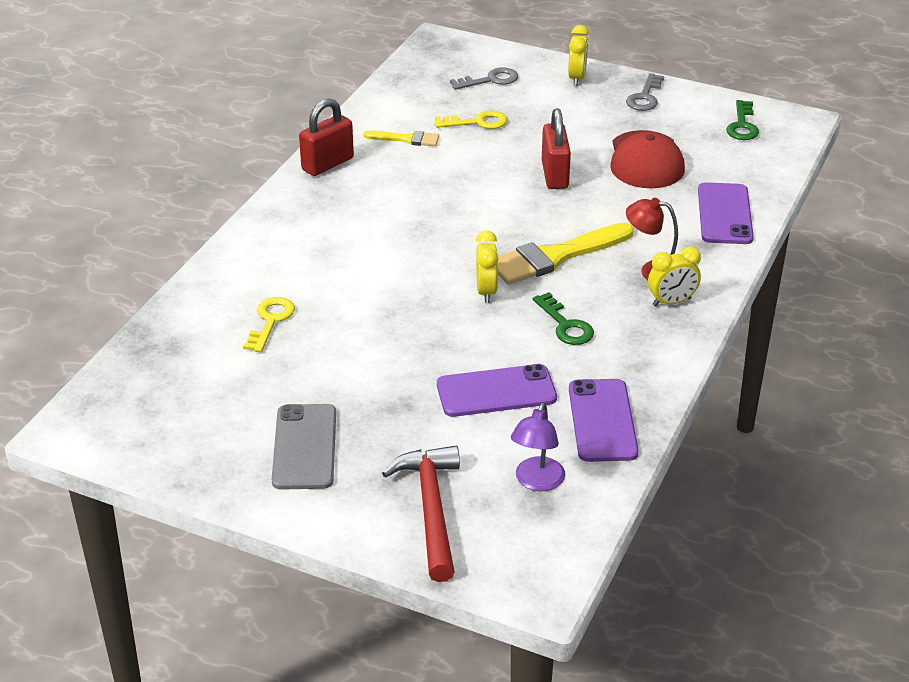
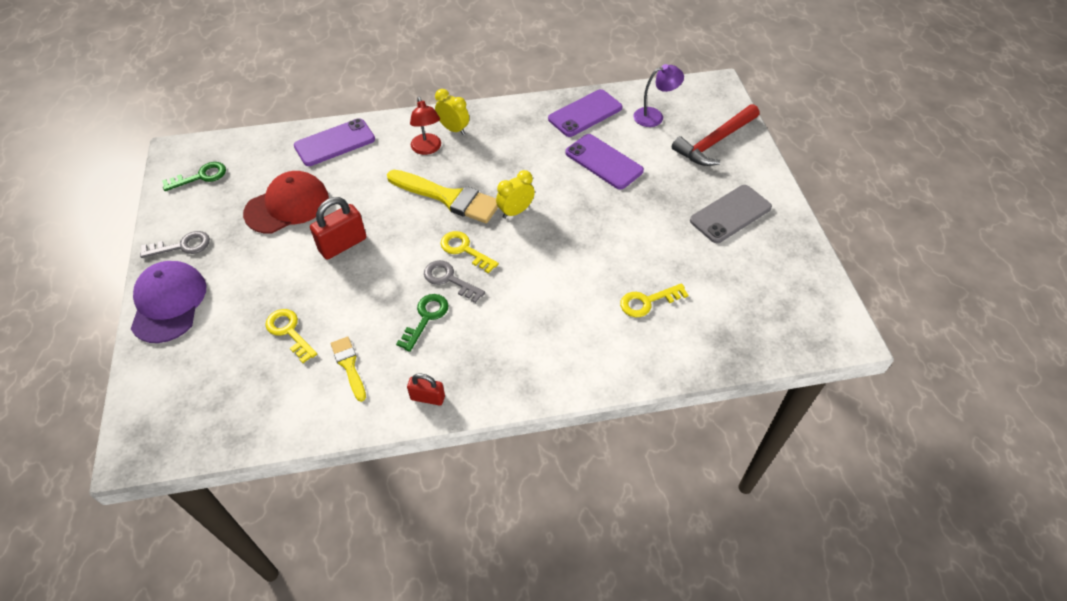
camera: 125 degrees left, 15 degrees up
(327, 164) = (427, 398): red padlock -> red padlock, size x0.61
(468, 239) = (464, 250): none -> yellow key
(490, 80) = (203, 362): grey key -> grey key (449, 279)
(566, 325) = (516, 161): green key -> green key (426, 318)
(576, 78) = (168, 303): yellow clock -> purple cap

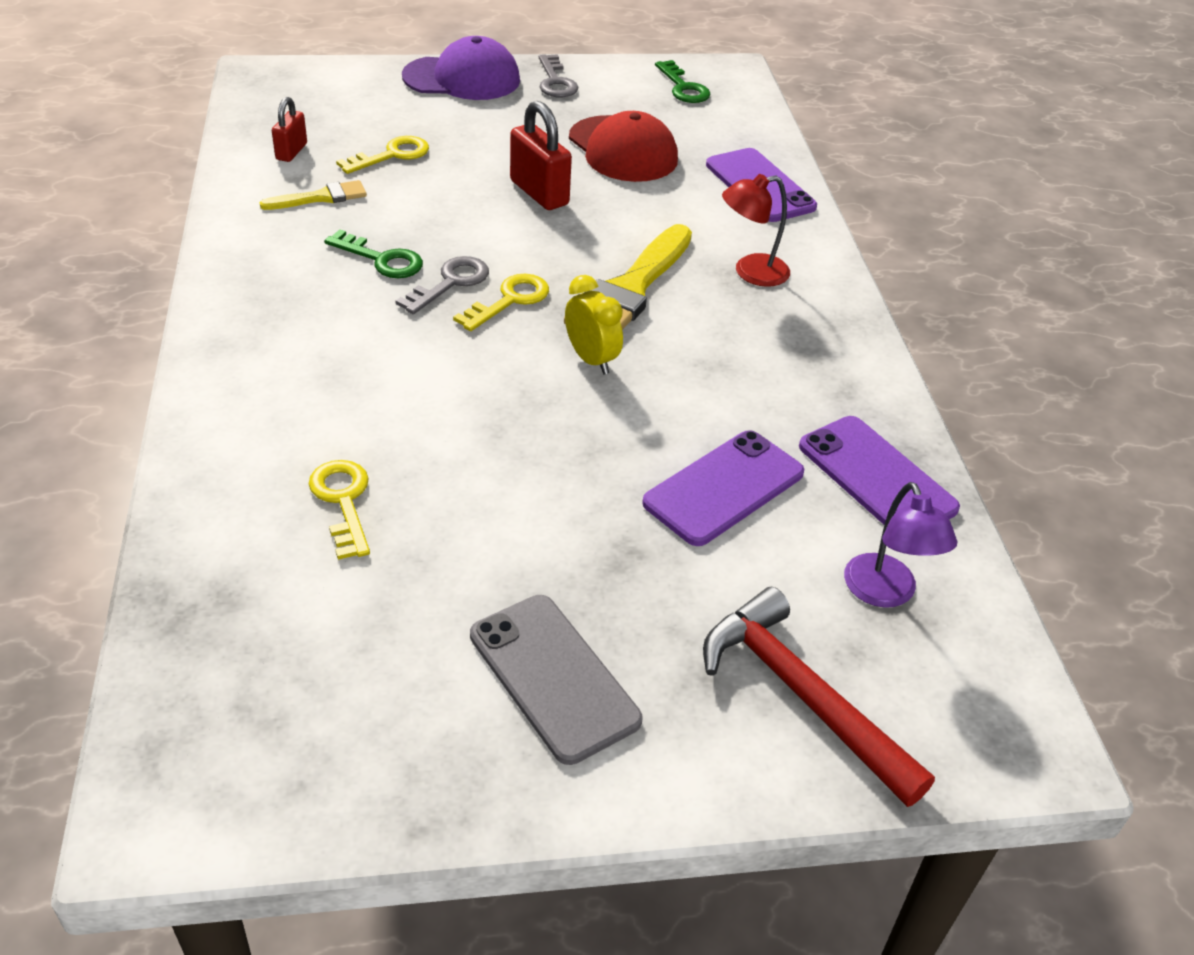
camera: 90 degrees right, 10 degrees down
(427, 398) = (242, 256): red padlock -> red padlock (291, 152)
(453, 129) = (805, 302): yellow clock -> none

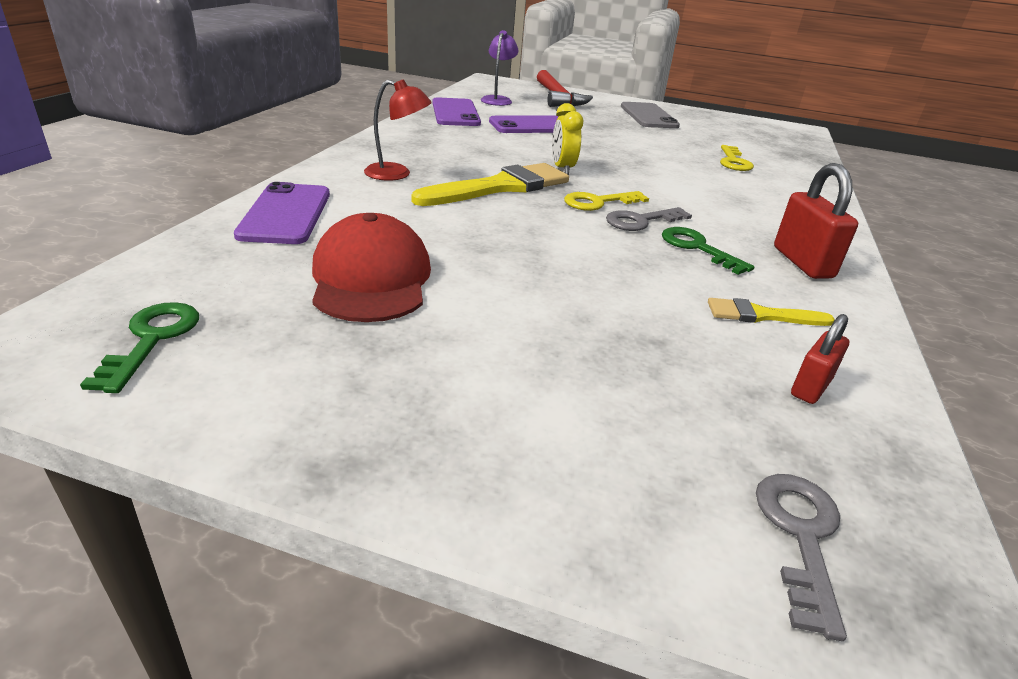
camera: 155 degrees left, 10 degrees down
(392, 155) = (667, 345): yellow key -> none
(462, 78) = (492, 469): purple cap -> none
(539, 193) = (513, 261): red padlock -> red padlock (802, 262)
(555, 82) = (332, 410): grey key -> grey key (800, 536)

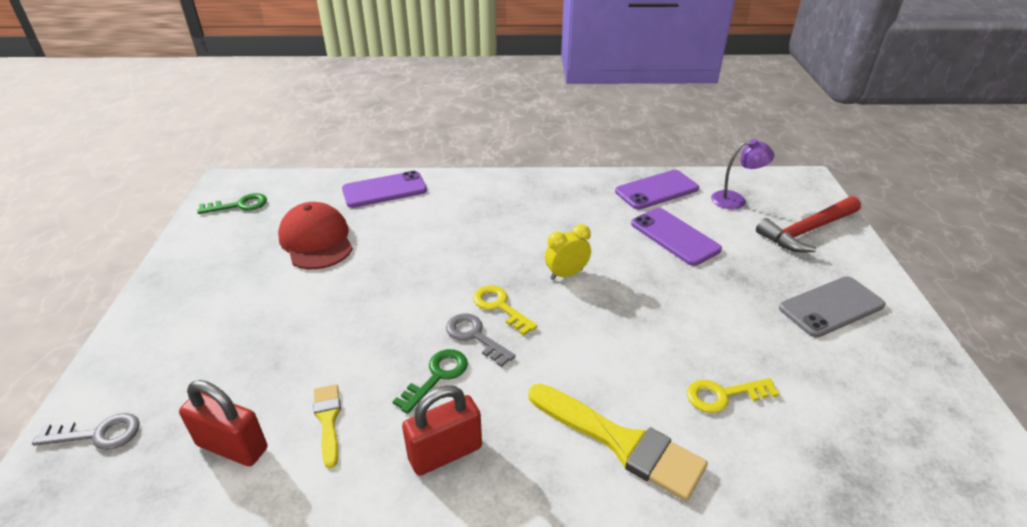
camera: 75 degrees right, 5 degrees up
(371, 278) = (316, 240): red cap -> red cap turned 90 degrees counterclockwise
(397, 174) = (479, 205): red lamp -> none
(500, 187) = (492, 252): yellow brush -> yellow brush (621, 442)
(811, 387) = (232, 447): red padlock -> red padlock, size x1.64

